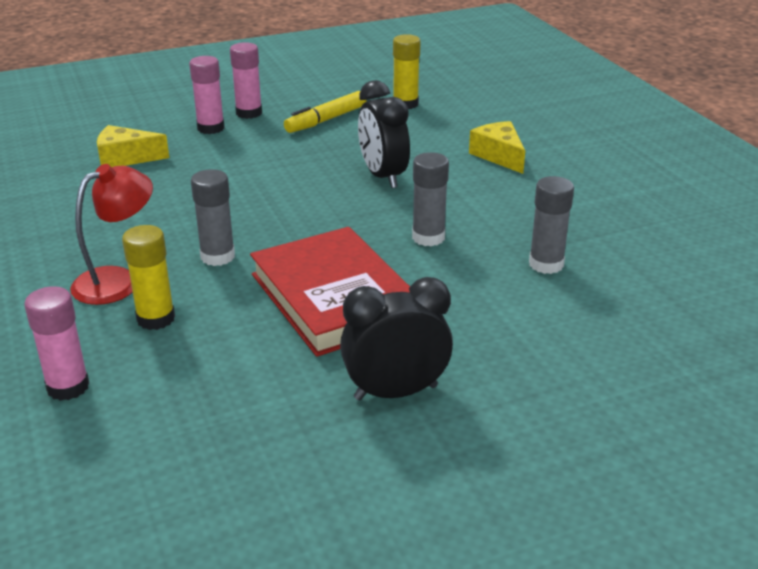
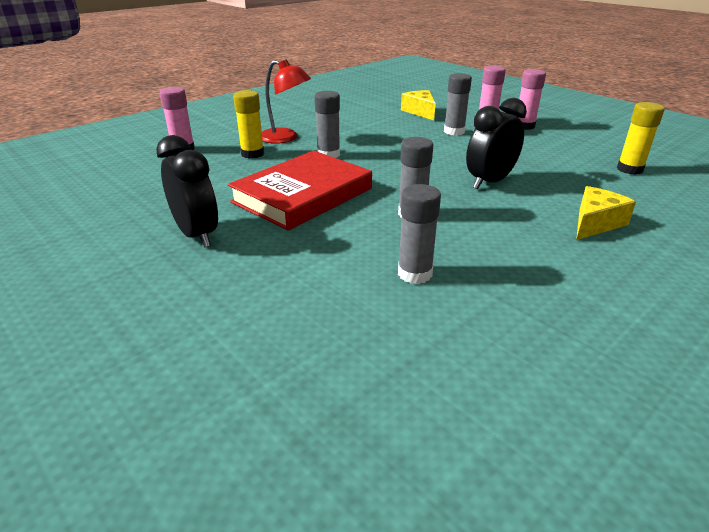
camera: 70 degrees right, 0 degrees up
(223, 156) = (454, 131): none -> grey glue stick
(326, 120) = (552, 148): yellow marker -> none

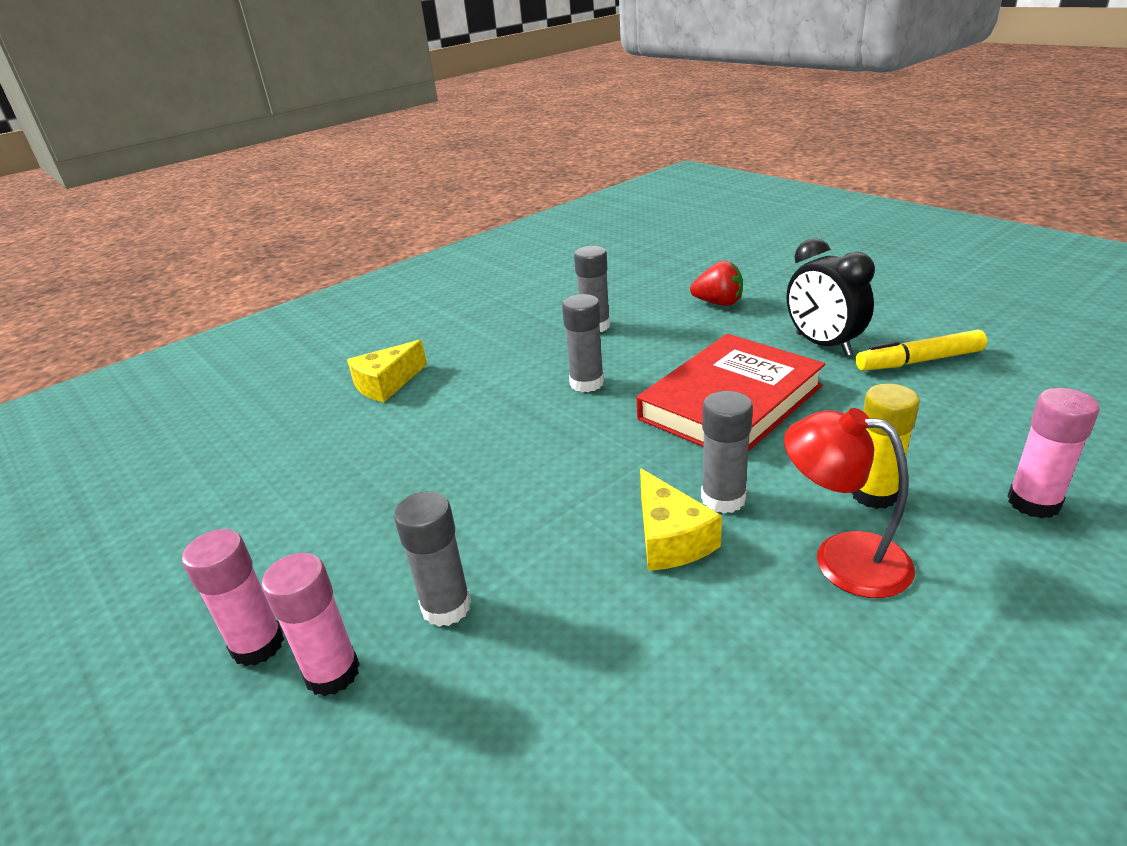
camera: 175 degrees left, 0 degrees up
(138, 216) = (919, 361): none -> yellow marker
(263, 297) = (718, 303): none -> red strawberry
(420, 112) = (494, 748): yellow cheese -> yellow cheese (670, 538)
(489, 182) = (464, 441): black clock -> none
(629, 169) = (227, 481): yellow glue stick -> none

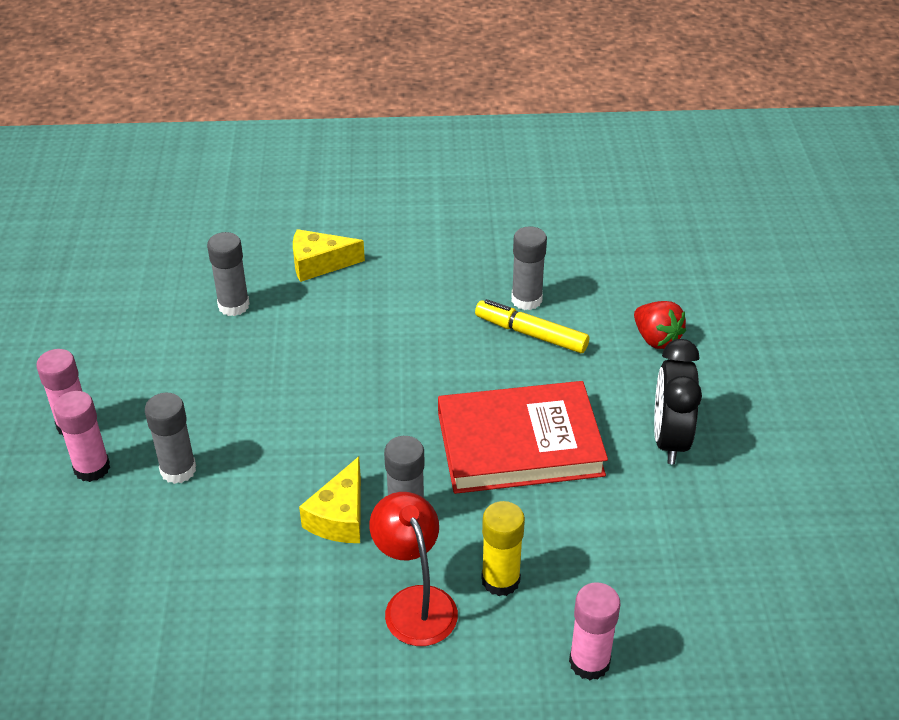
camera: 35 degrees right, 10 degrees up
(586, 383) = (447, 356): grey glue stick -> grey glue stick (233, 305)
(919, 361) = (716, 507): yellow marker -> yellow marker (531, 334)

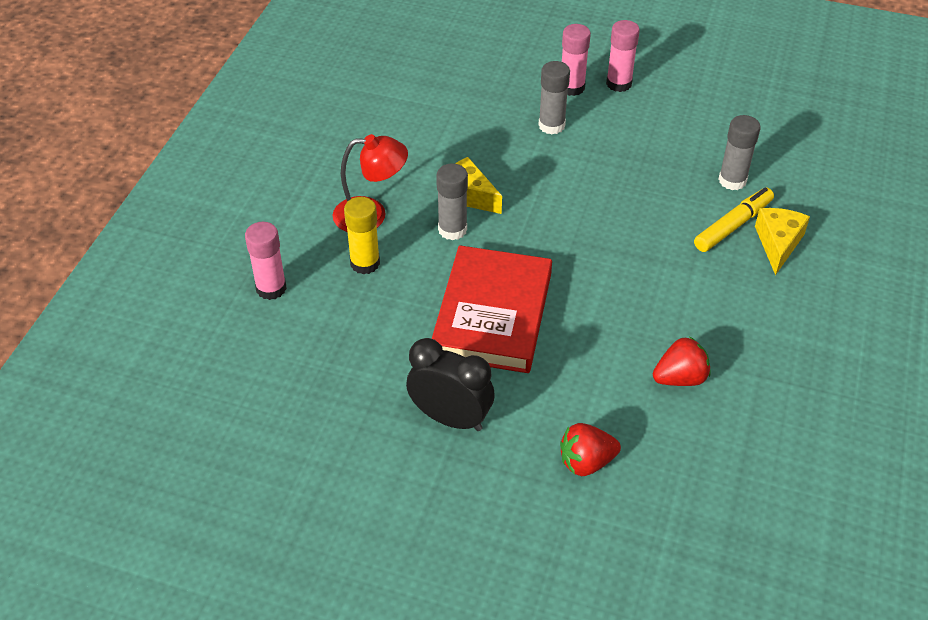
camera: 110 degrees right, 5 degrees up
(526, 300) = (680, 378): grey glue stick -> red strawberry
(531, 334) = (628, 365): yellow marker -> yellow marker (733, 226)

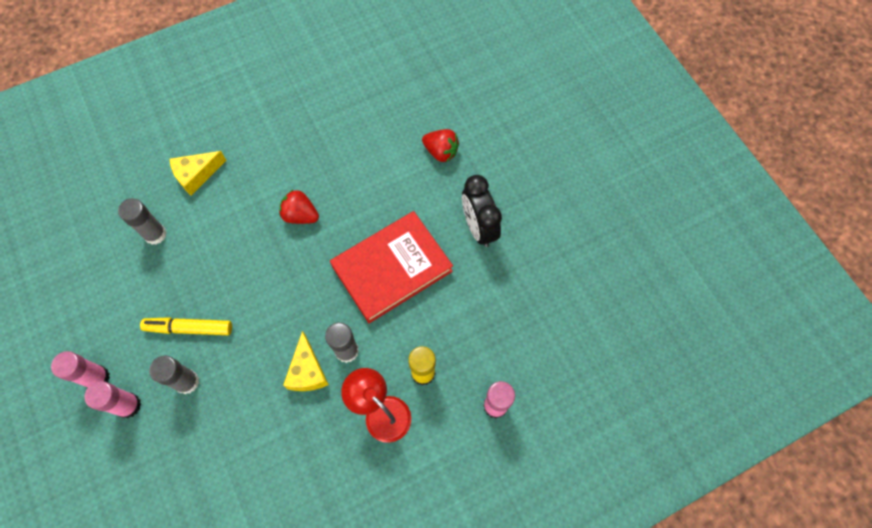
camera: 135 degrees left, 20 degrees up
(680, 378) = (348, 152): red strawberry -> red strawberry (300, 215)
(733, 226) = (200, 206): yellow marker -> yellow marker (189, 328)

